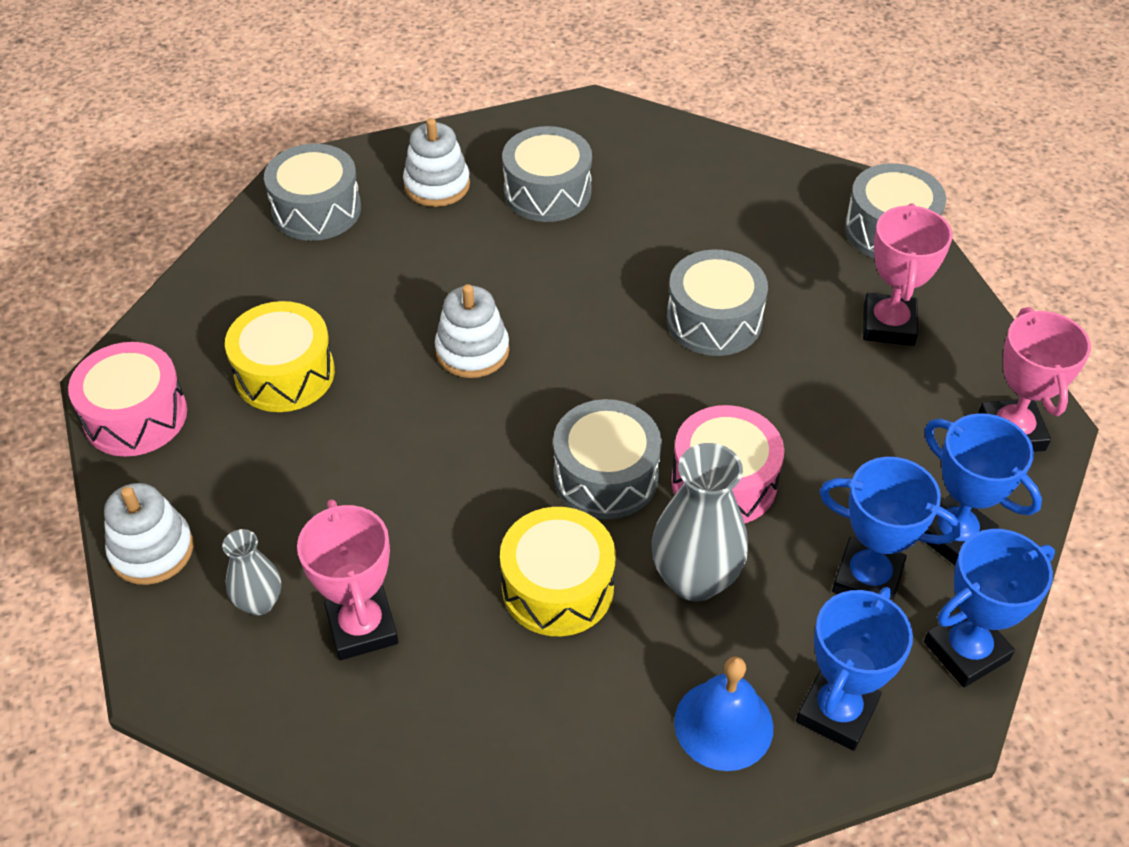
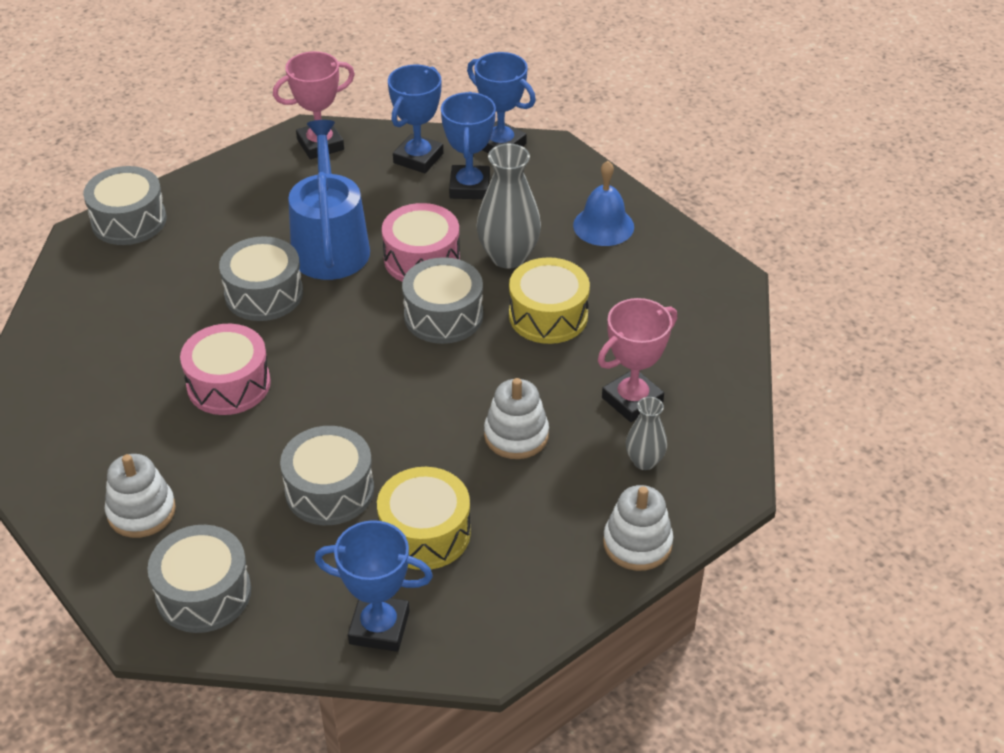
camera: 110 degrees left, 5 degrees down
(135, 416) = (516, 618): pink drum -> pink drum (228, 384)
(472, 351) = (350, 421): white stacking toy -> white stacking toy (516, 435)
(547, 192) = (131, 429): grey drum -> grey drum (329, 490)
(784, 396) = (330, 245): none -> blue watering can
(836, 711) = (569, 186): blue trophy -> blue trophy (379, 627)
(888, 325) = (237, 207): pink trophy -> none

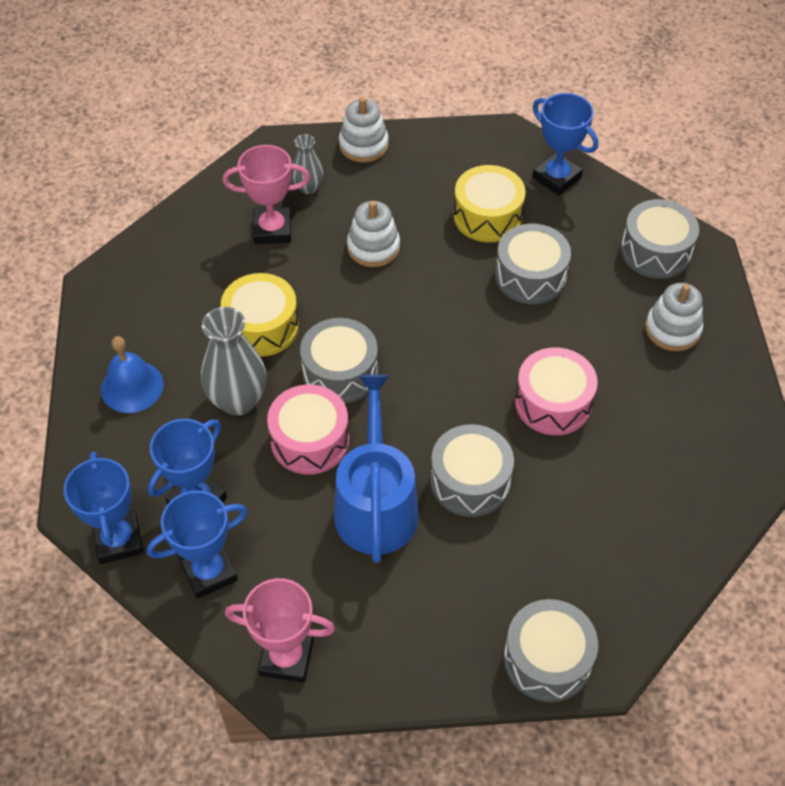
camera: 145 degrees left, 10 degrees up
(330, 245) = (375, 505): blue watering can -> blue watering can turned 150 degrees clockwise

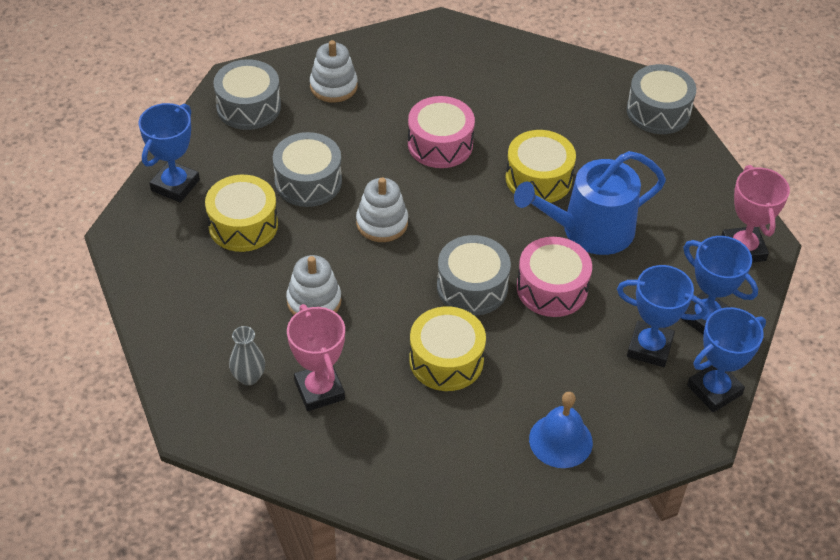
camera: 110 degrees left, 5 degrees down
(238, 400) = (536, 352): grey vase -> none
(363, 145) = (170, 346): white stacking toy -> white stacking toy (382, 223)
(470, 481) = (538, 179): grey drum -> yellow drum

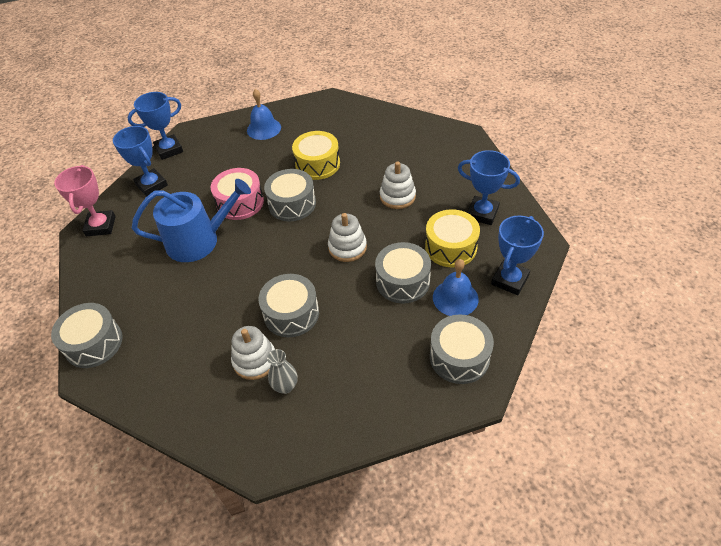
camera: 170 degrees left, 0 degrees up
(245, 164) = (455, 298): none -> blue bell
(248, 377) = (436, 156): grey vase -> grey vase (285, 386)
(319, 390) = (394, 150): pink trophy -> none
(333, 86) = (380, 380): white stacking toy -> white stacking toy (255, 360)
(440, 144) = (291, 314): pink drum -> grey drum
(538, 179) = (221, 281): yellow drum -> none
(649, 347) = (194, 170): blue trophy -> blue trophy (482, 213)

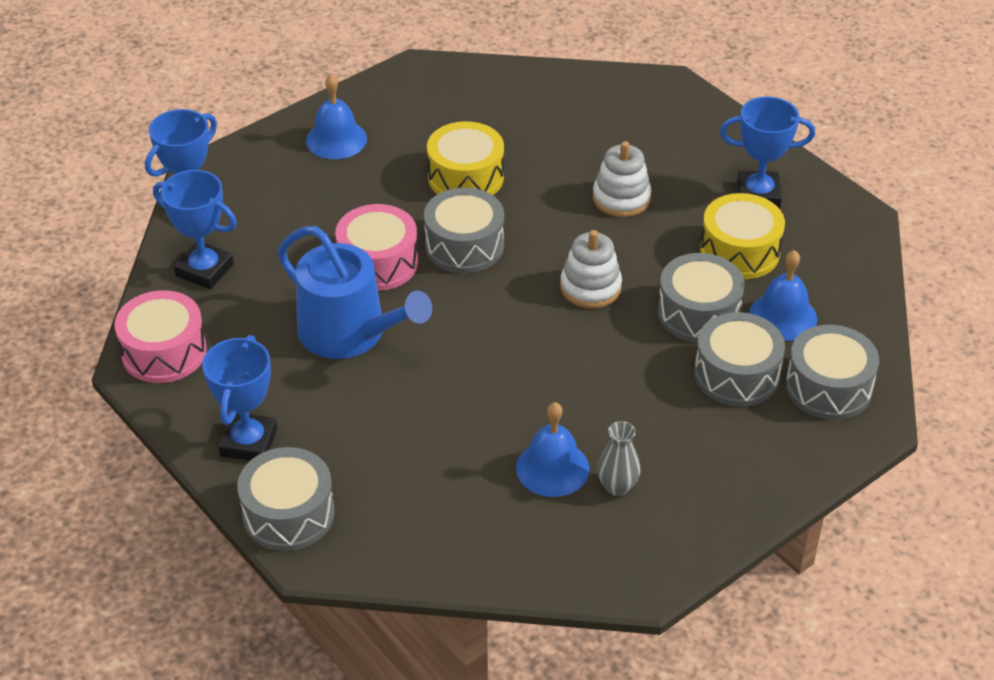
camera: 25 degrees left, 5 degrees down
(101, 226) = (164, 352): pink trophy -> pink drum
(199, 240) = (350, 333): blue watering can -> blue watering can turned 75 degrees clockwise
(255, 360) = (552, 468): white stacking toy -> blue bell
(291, 314) = (565, 395): grey drum -> grey drum (736, 374)
(510, 280) = (843, 275): blue trophy -> blue trophy (249, 442)

